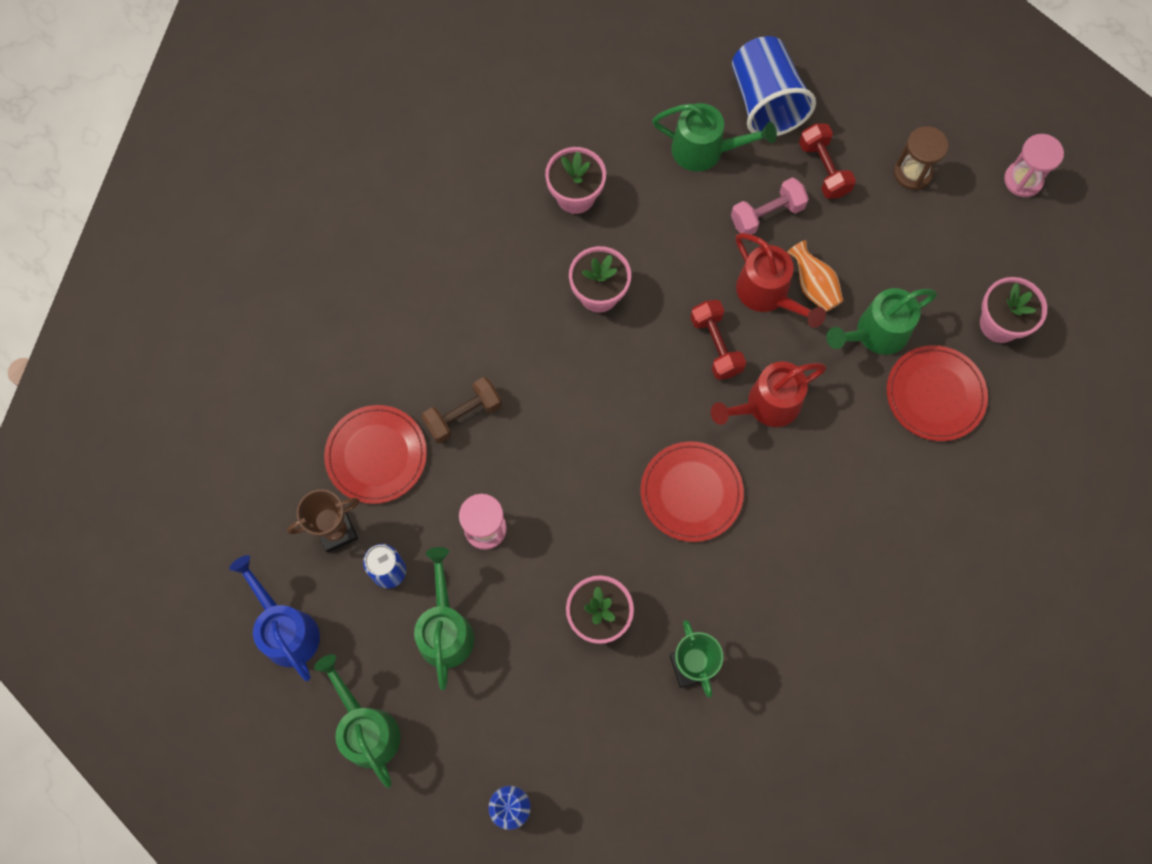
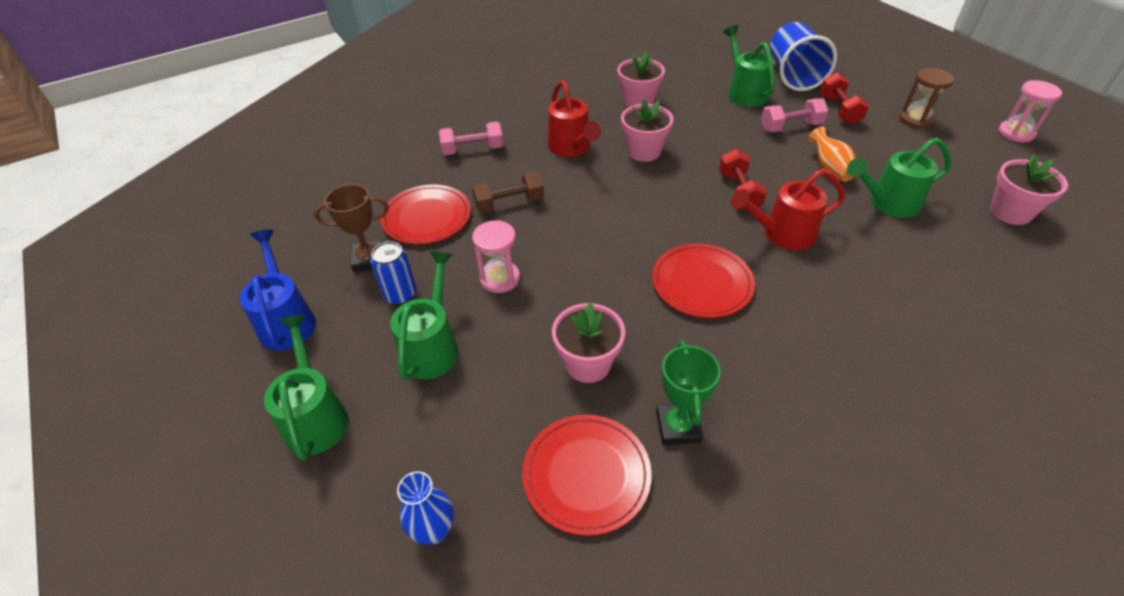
camera: 15 degrees right, 25 degrees down
(391, 329) = (473, 150): none -> pink dumbbell
(705, 151) = (744, 92): green watering can -> green watering can turned 135 degrees counterclockwise
(768, 295) = (788, 169): red watering can -> red watering can (571, 148)
(935, 394) = (951, 250): red plate -> red plate (586, 474)

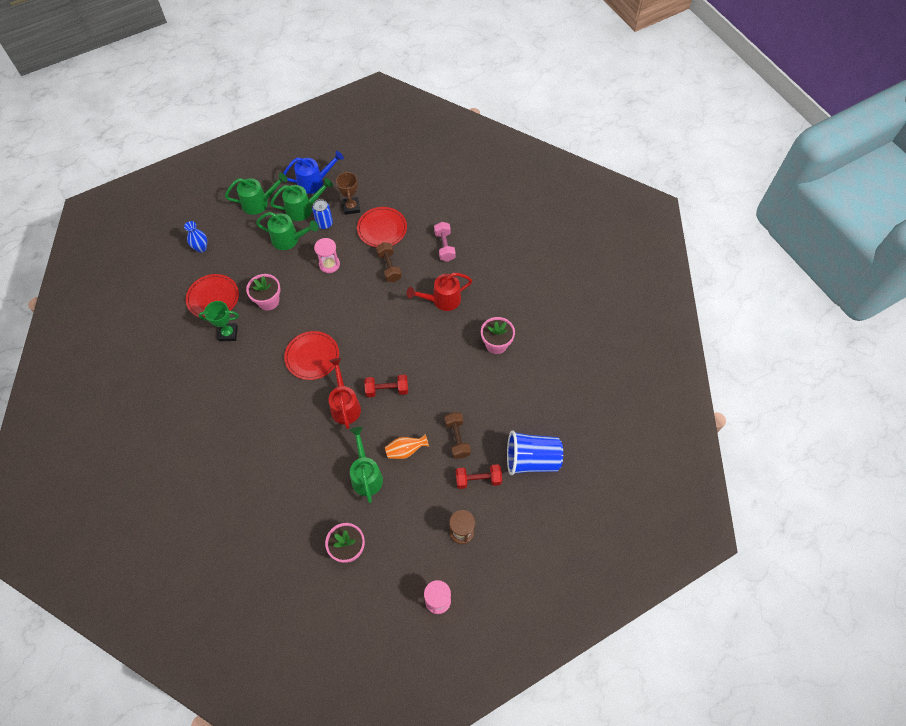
camera: 90 degrees right, 15 degrees up
(644, 151) = (435, 341): pink flower pot -> none
(744, 92) = (507, 417): green watering can -> green watering can (303, 209)
(790, 127) = (457, 439): pink dumbbell -> brown dumbbell

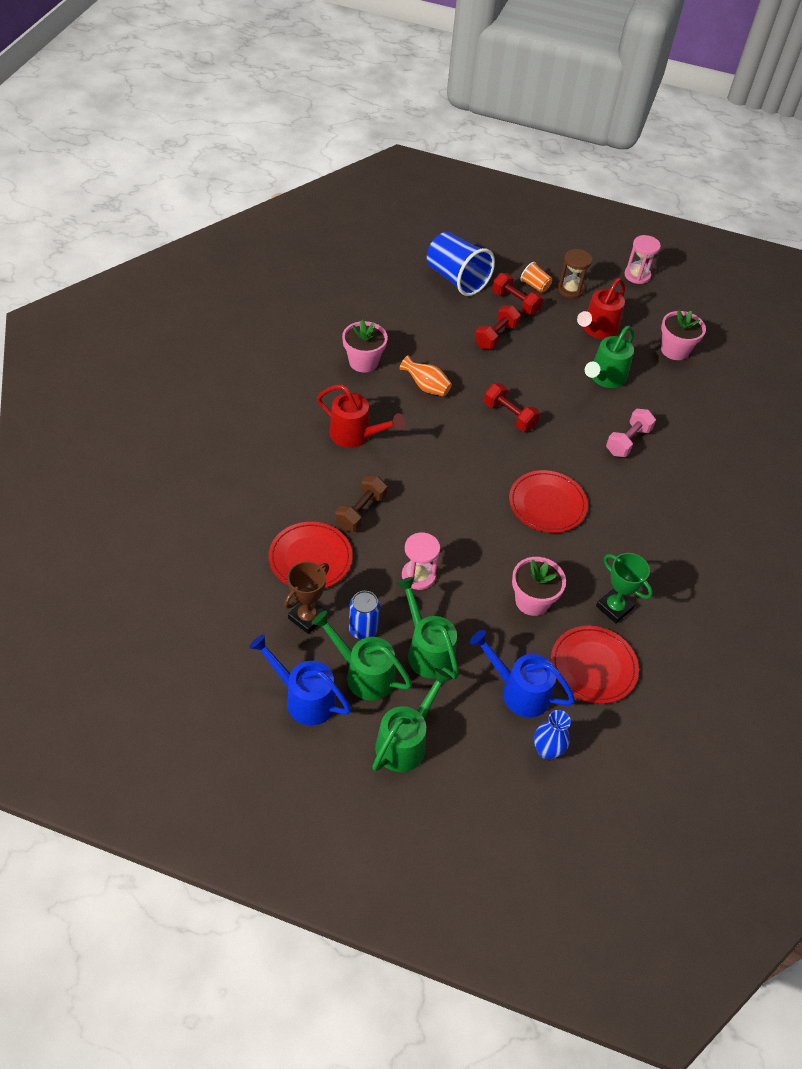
camera: 135 degrees left, 10 degrees down
(235, 259) = (518, 691): none -> blue watering can
(259, 203) = (406, 741): green watering can -> green watering can turned 90 degrees clockwise
(345, 405) = (563, 438): red watering can -> red watering can (597, 330)
(405, 450) = (550, 365): orange vase -> orange vase (426, 387)
(444, 246) = (277, 477): pink dumbbell -> pink dumbbell (627, 441)
(457, 439) = (496, 336): brown dumbbell -> red dumbbell
(484, 509) = (535, 286): none -> orange cup

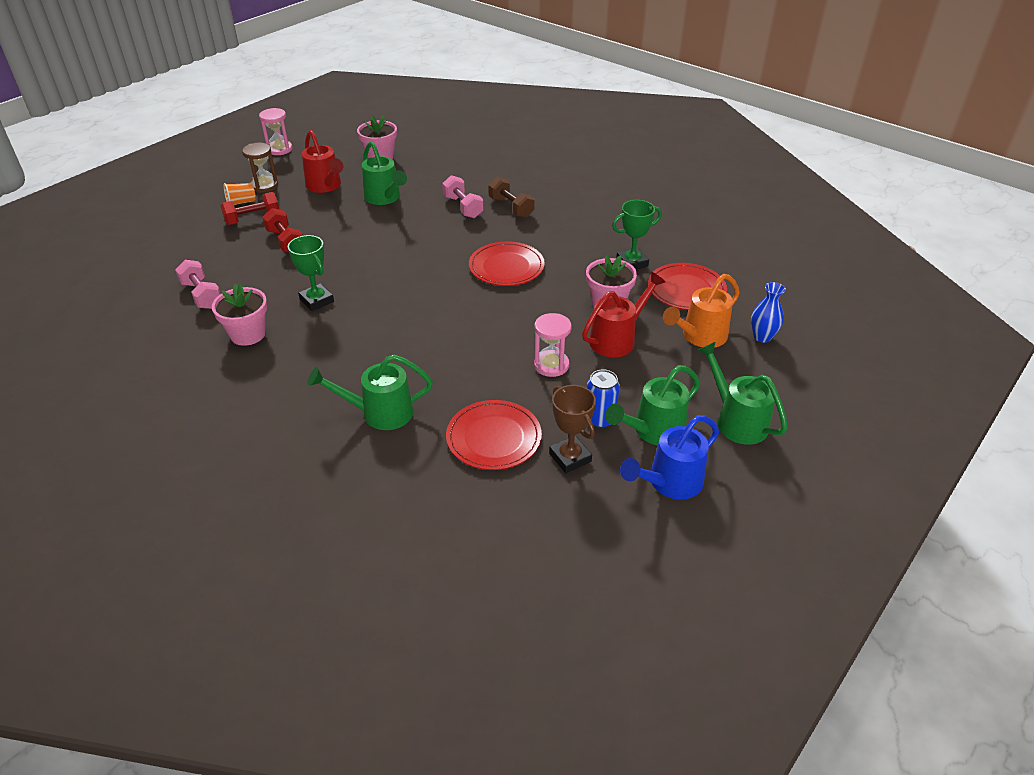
camera: 65 degrees left, 10 degrees down
(356, 435) = (347, 364): red watering can -> red watering can (617, 339)
(360, 512) = (452, 385): brown dumbbell -> brown dumbbell (511, 207)
(397, 315) = (202, 295): none -> pink dumbbell
(426, 387) = (317, 300): orange vase -> green trophy
(427, 650) = (639, 381): green watering can -> green watering can (379, 413)
(456, 279) = (187, 244): blue cup -> none
(509, 416) = (391, 260): red dumbbell -> none
(518, 691) = (699, 336): blue watering can -> orange watering can

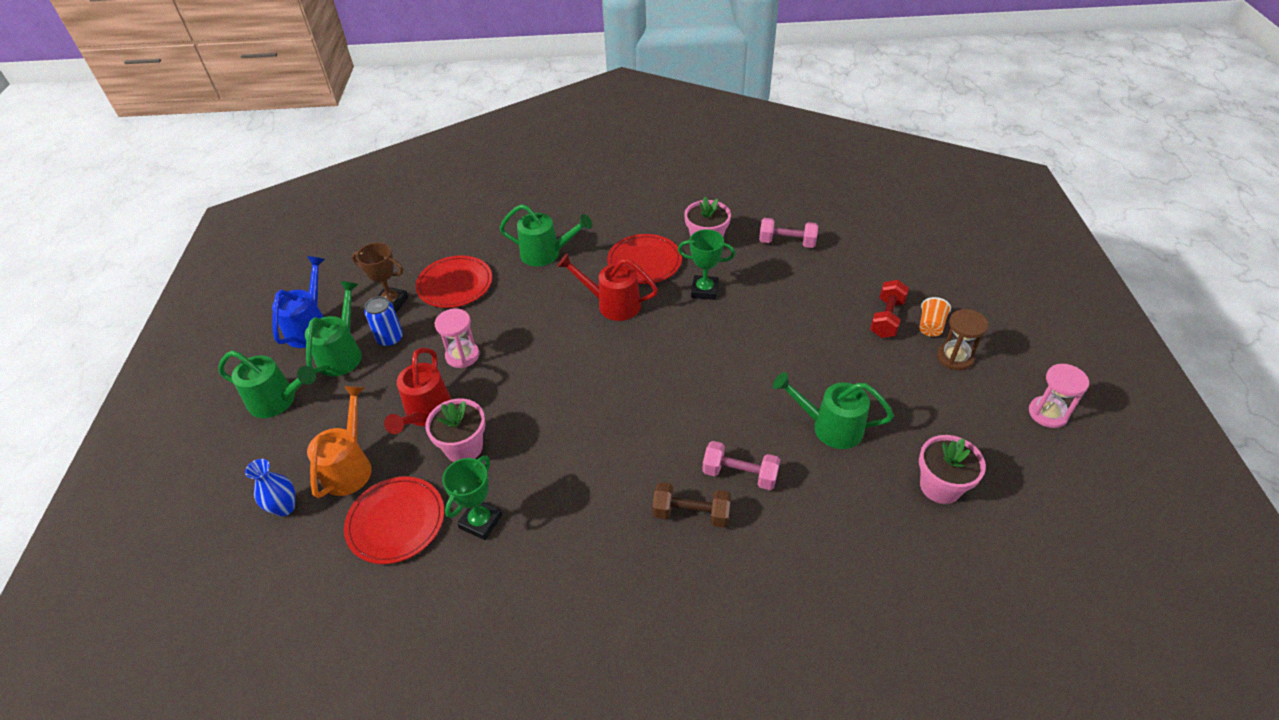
camera: 140 degrees right, 5 degrees up
(285, 241) = (819, 318): red dumbbell -> none
(325, 186) = (907, 399): red watering can -> red watering can (612, 304)
(379, 413) = (546, 254): green watering can -> green watering can turned 60 degrees clockwise
(506, 267) = (600, 425): red plate -> red plate (644, 261)

